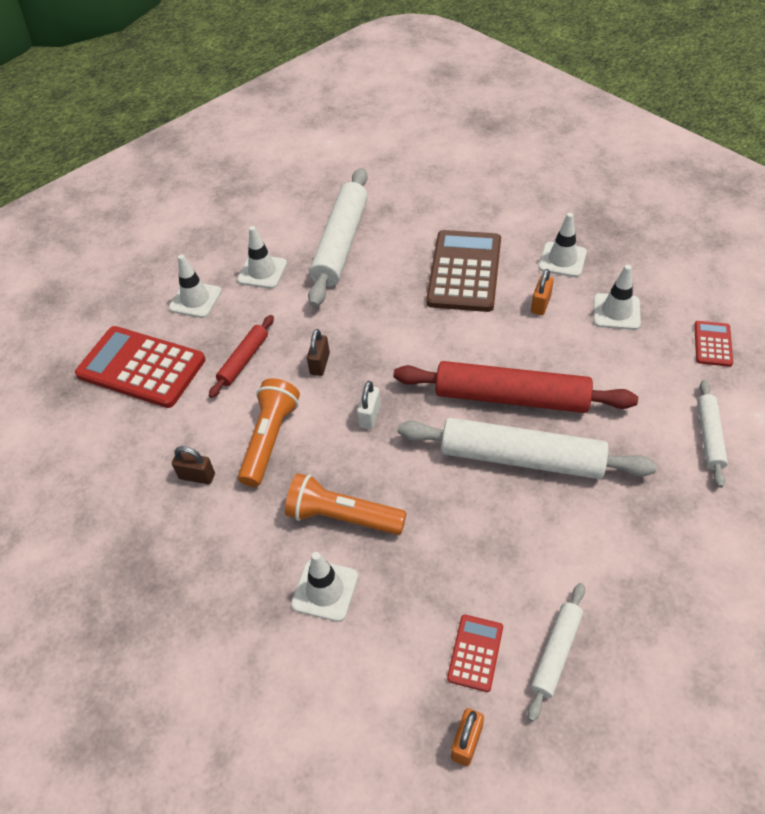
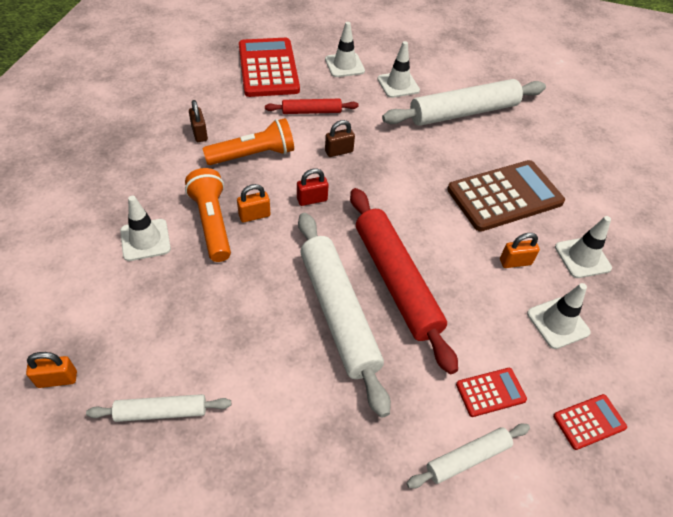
camera: 50 degrees right, 0 degrees up
(357, 474) = (254, 215): none -> orange padlock
(370, 416) = (312, 200): white padlock -> red padlock
(475, 653) = (136, 354): red calculator -> red calculator (490, 392)

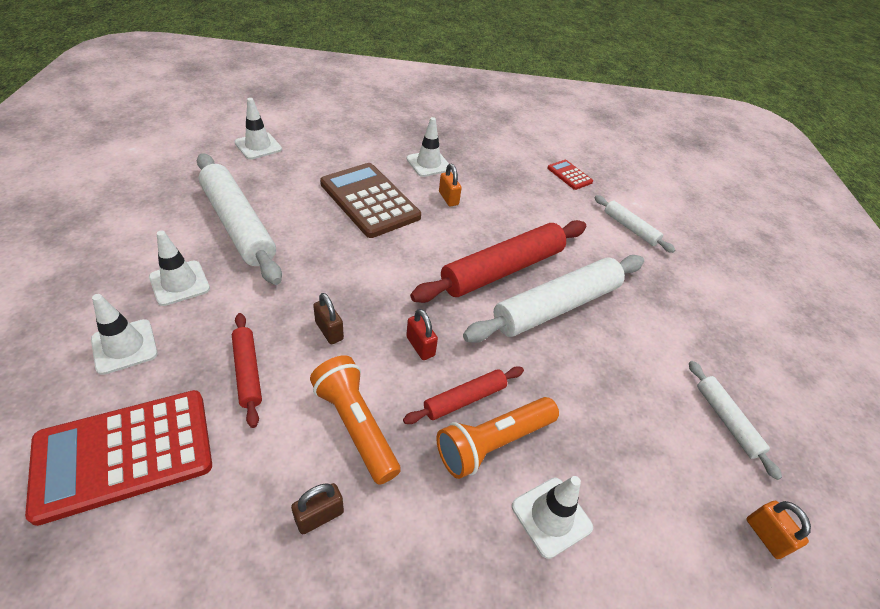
camera: 105 degrees left, 5 degrees down
(254, 215) = (464, 399): orange padlock -> red rolling pin
(490, 392) = (576, 216): red calculator -> none
(558, 323) = (498, 181): white traffic cone -> white traffic cone (258, 146)

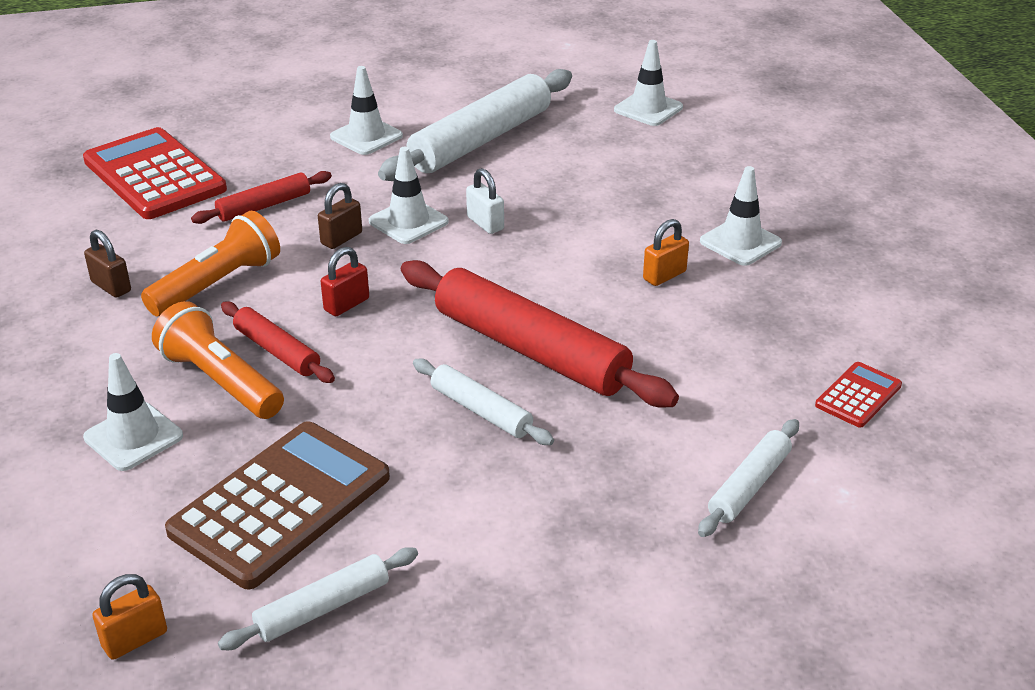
camera: 80 degrees right, 10 degrees down
(124, 346) = (269, 137): white traffic cone -> white traffic cone (408, 222)
(353, 252) = (485, 223): none -> white padlock
(370, 200) = (602, 212): brown calculator -> brown calculator (281, 504)
(556, 306) = (481, 411): white rolling pin -> white rolling pin, size x0.51

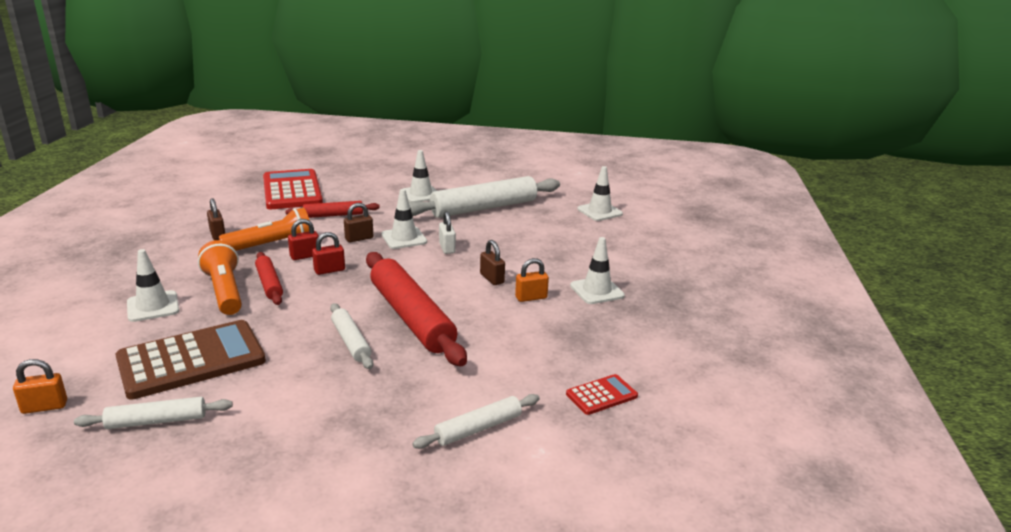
camera: 20 degrees right, 10 degrees down
(287, 289) = (305, 256): none -> red padlock
(589, 259) = (492, 279): none -> brown padlock

